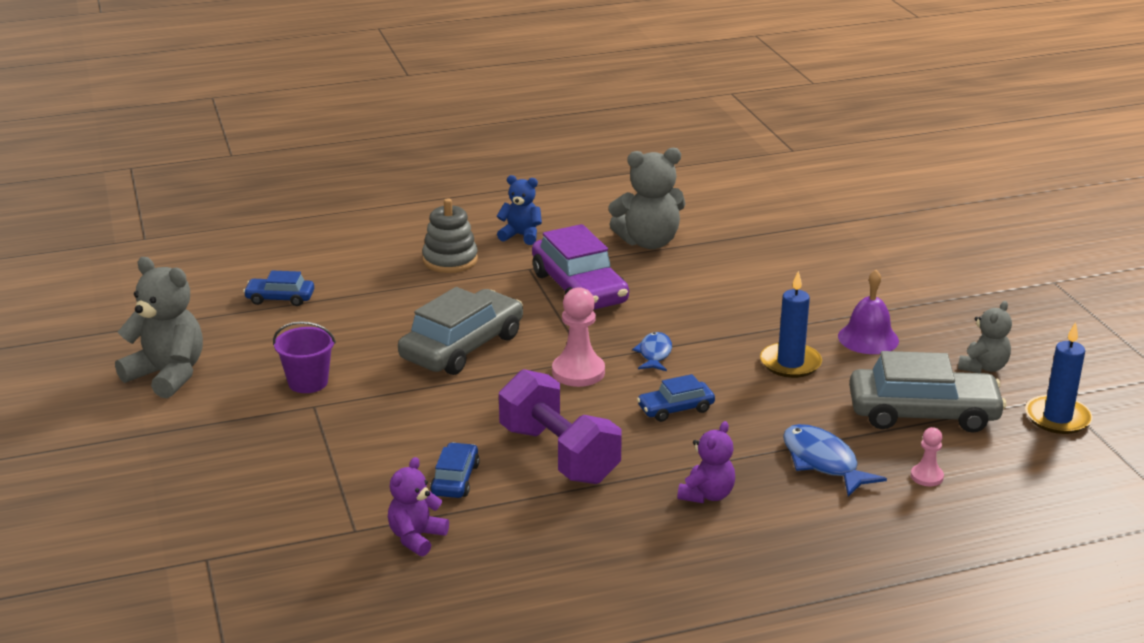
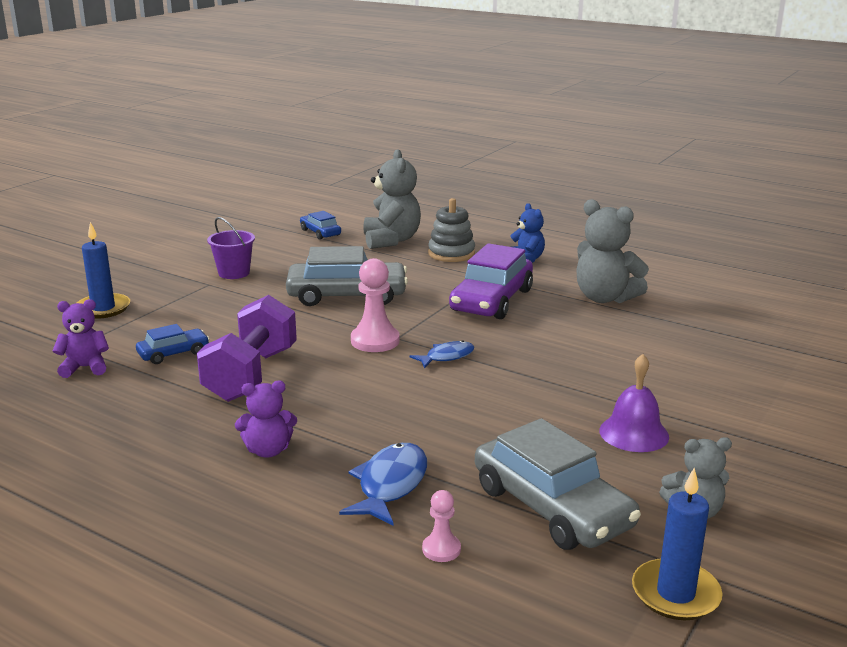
camera: 50 degrees right, 5 degrees down
(167, 375) = (190, 240): grey teddy bear -> grey teddy bear (391, 240)
(675, 408) = (379, 392): blue car -> none
(790, 363) = (527, 413): blue candle -> blue candle (103, 308)

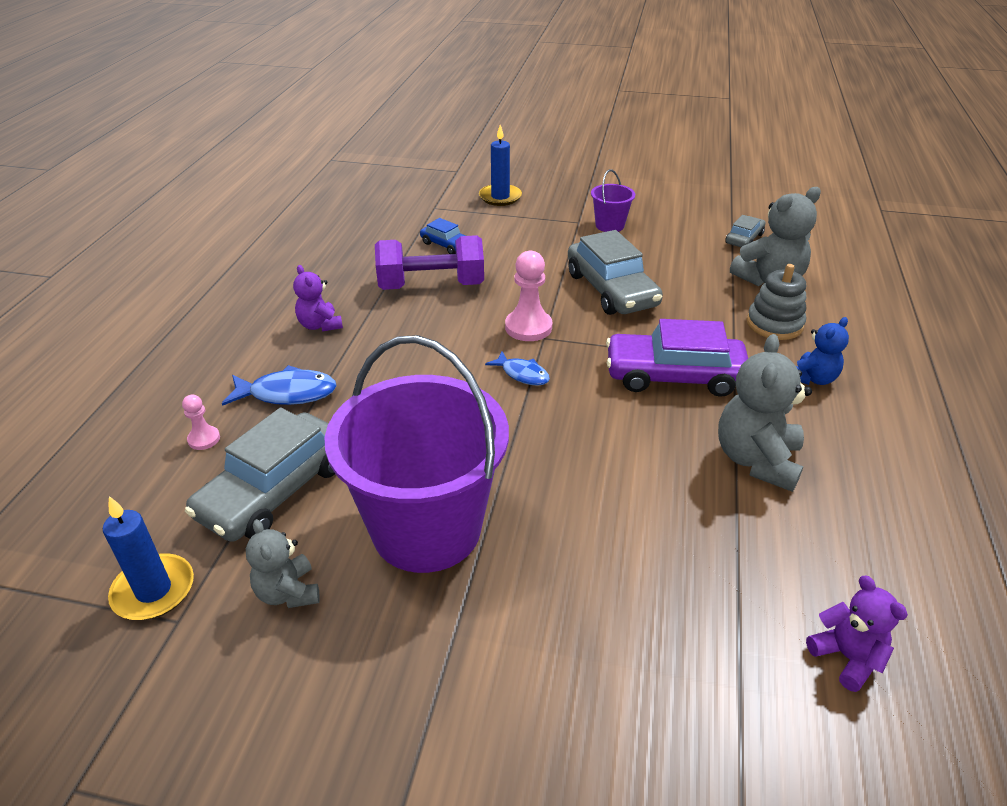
camera: 70 degrees right, 15 degrees up
(85, 368) = (406, 221): purple teddy bear -> purple teddy bear (846, 657)
(320, 232) = (744, 239): blue car -> grey car
(634, 433) = (426, 528): purple bell -> purple bucket

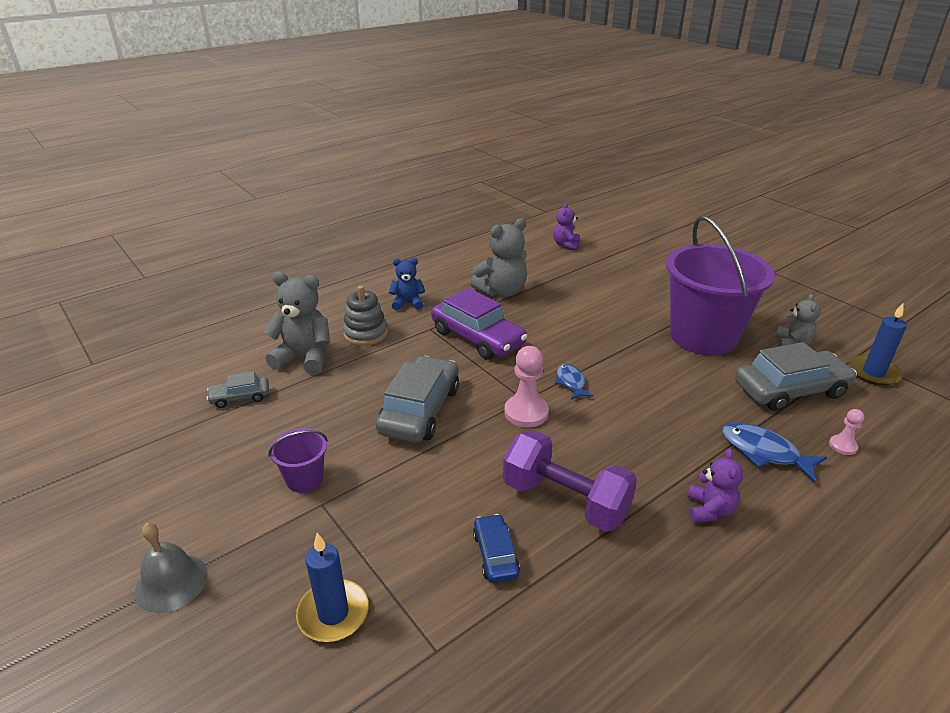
camera: 140 degrees left, 5 degrees down
(591, 175) = (171, 582): none -> grey bell

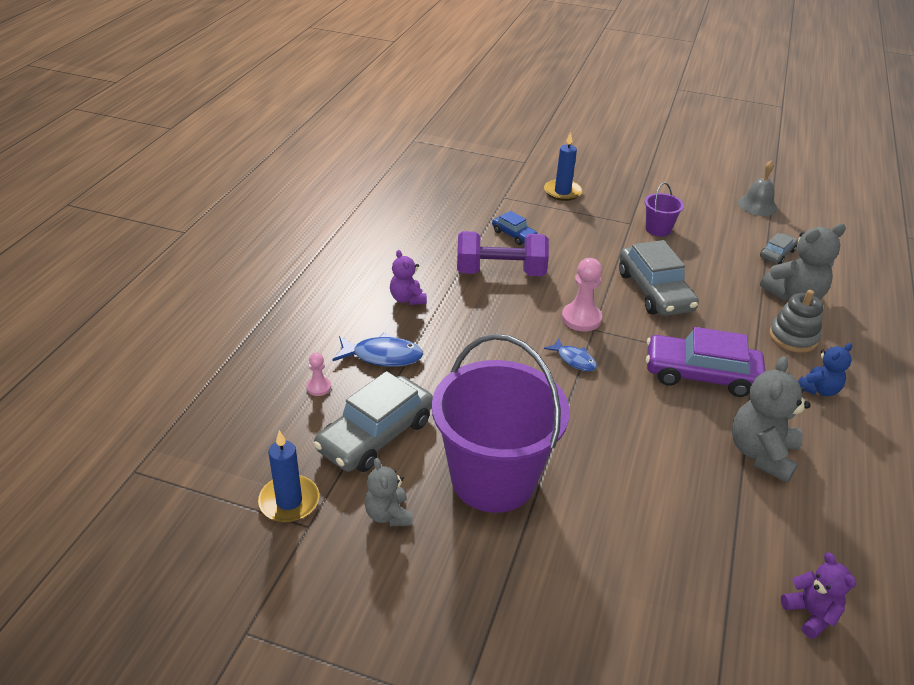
camera: 145 degrees right, 5 degrees up
(171, 582) = (645, 177): grey bell -> grey bell (757, 205)

